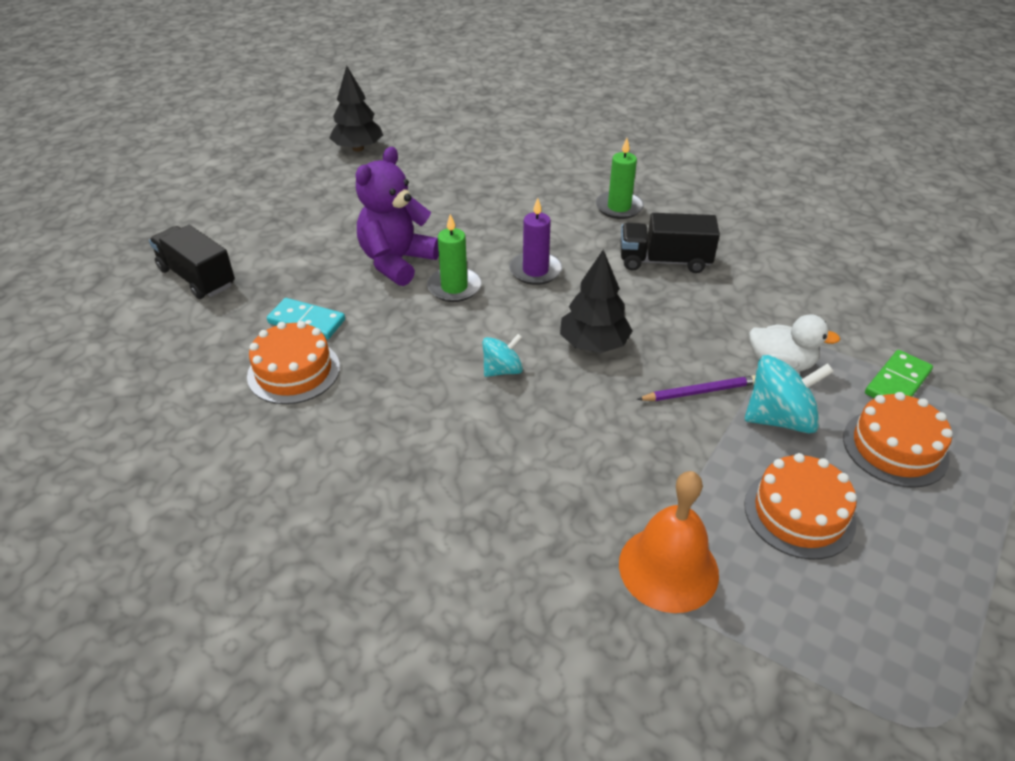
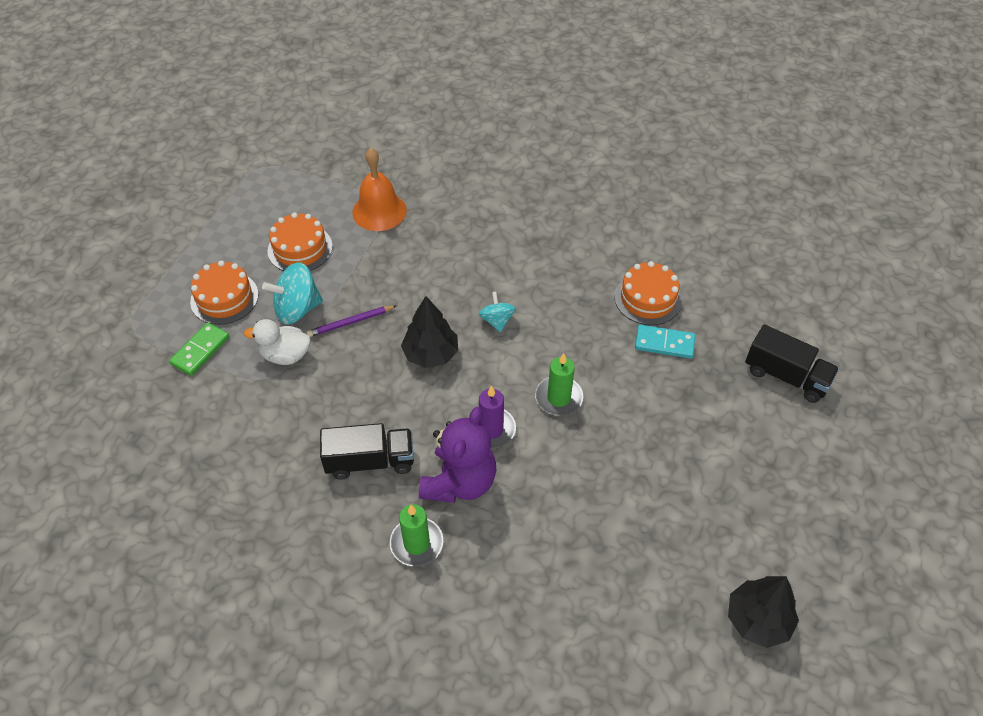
camera: 170 degrees right, 10 degrees up
(397, 262) = (621, 422): purple teddy bear -> purple teddy bear (459, 482)
(502, 370) = (497, 320): turquoise spinning top -> turquoise spinning top turned 120 degrees clockwise

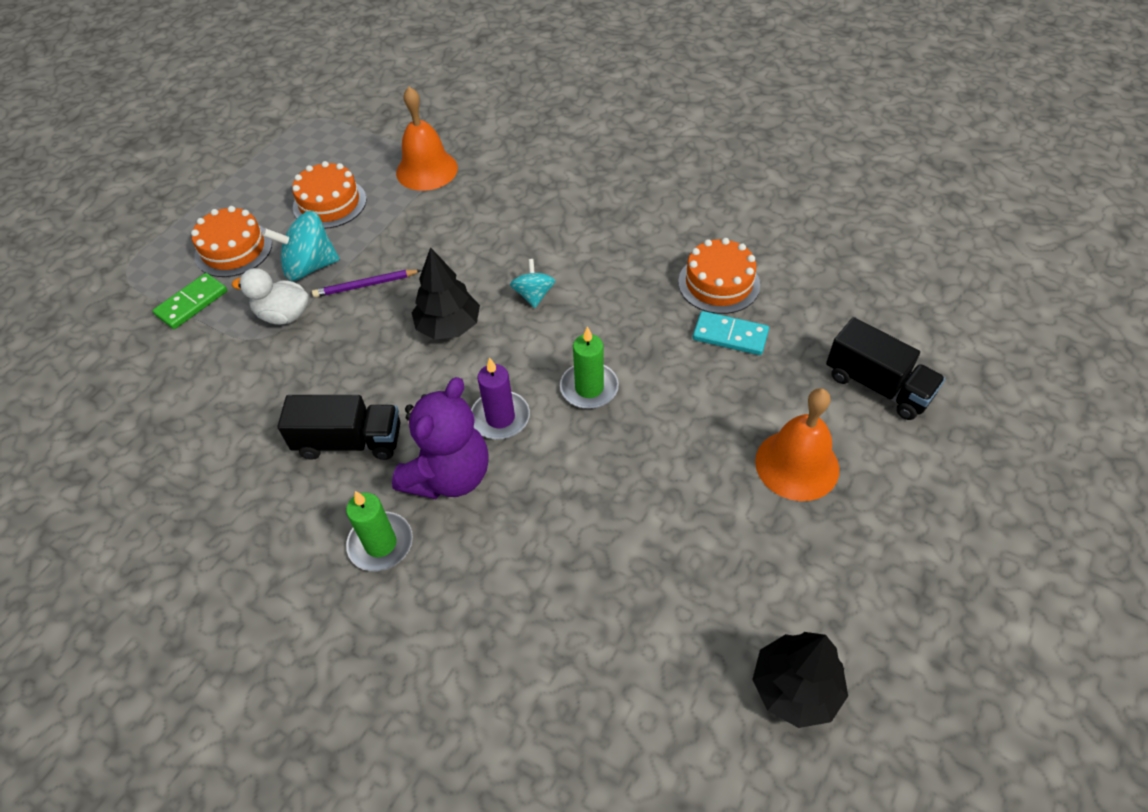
camera: 10 degrees right, 0 degrees up
(733, 447) = (797, 465): none -> orange bell

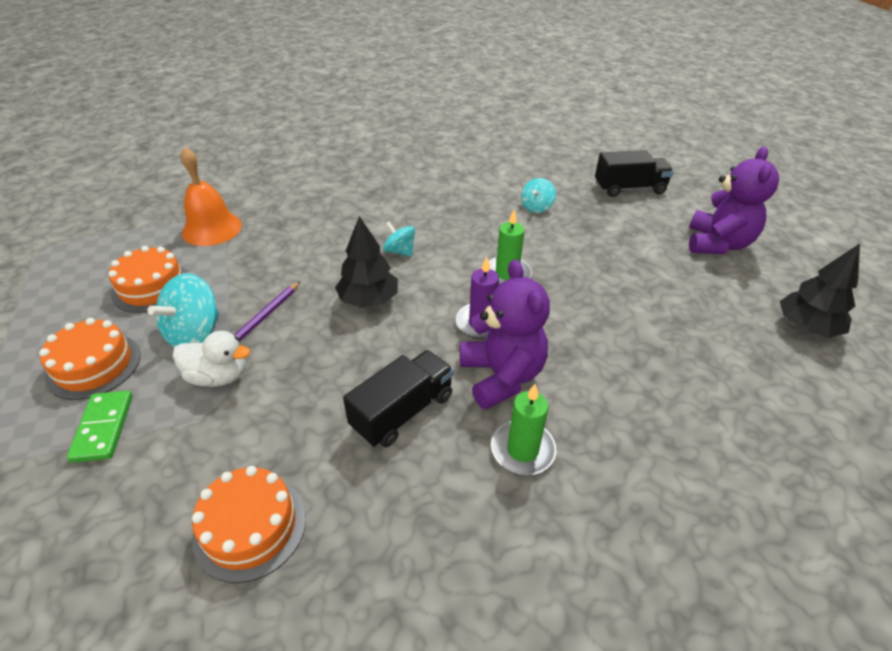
camera: 50 degrees left, 10 degrees down
(283, 315) = (218, 376): white duck -> white duck turned 135 degrees counterclockwise
(719, 283) = (494, 189): orange cake -> orange cake (250, 527)
(730, 335) = (536, 207): turquoise domino -> turquoise spinning top
(797, 465) = (653, 239): orange bell -> none
(865, 527) = (717, 244): none -> purple teddy bear

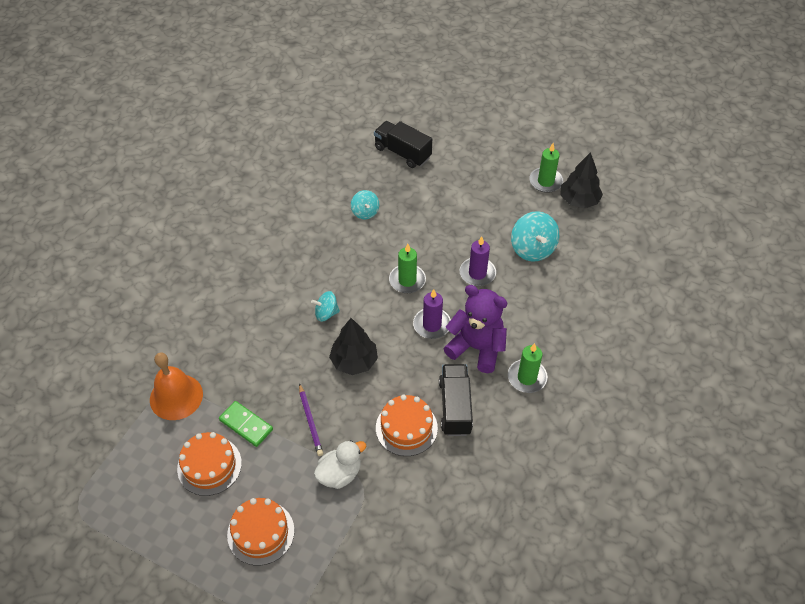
camera: 45 degrees left, 10 degrees up
(103, 428) = (324, 549): green domino -> green domino (246, 425)
(195, 333) = (286, 466): turquoise spinning top -> turquoise spinning top (532, 249)
(250, 527) = (460, 515): orange cake -> orange cake (406, 428)
(589, 314) = (477, 273): none -> purple candle
(629, 188) = (402, 153): black truck -> black truck turned 90 degrees counterclockwise
(717, 244) = (492, 168): purple teddy bear -> none
(775, 287) = (545, 181): none -> green candle

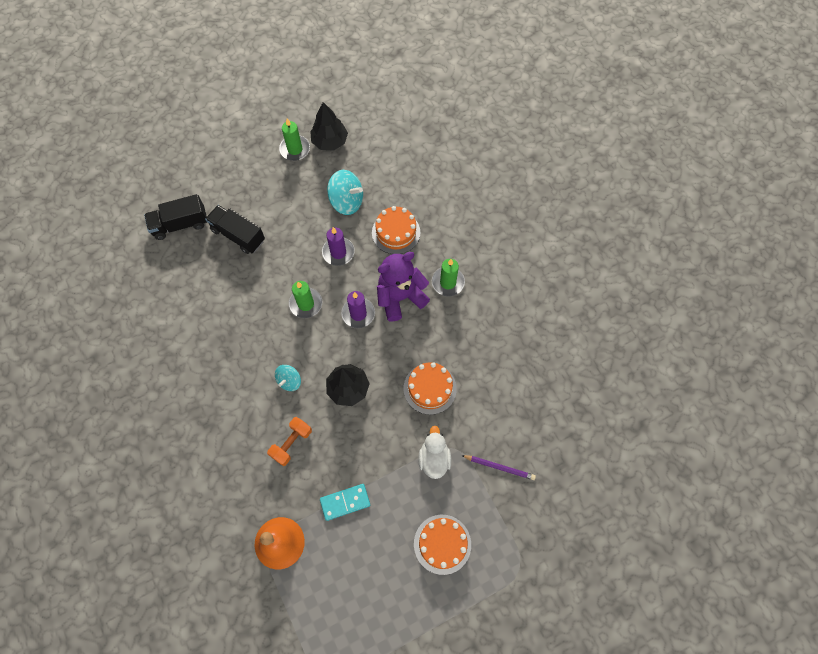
camera: 55 degrees left, 15 degrees up
(209, 466) = (361, 551): orange cake -> orange cake (396, 232)
(246, 425) = (345, 502): green domino -> turquoise domino
(271, 350) = (291, 443): none -> orange dumbbell
(310, 421) = (376, 452): purple pencil -> purple pencil (499, 467)
(365, 212) = (216, 290): turquoise spinning top -> none
(455, 407) = (437, 345): black truck -> black truck (238, 235)

